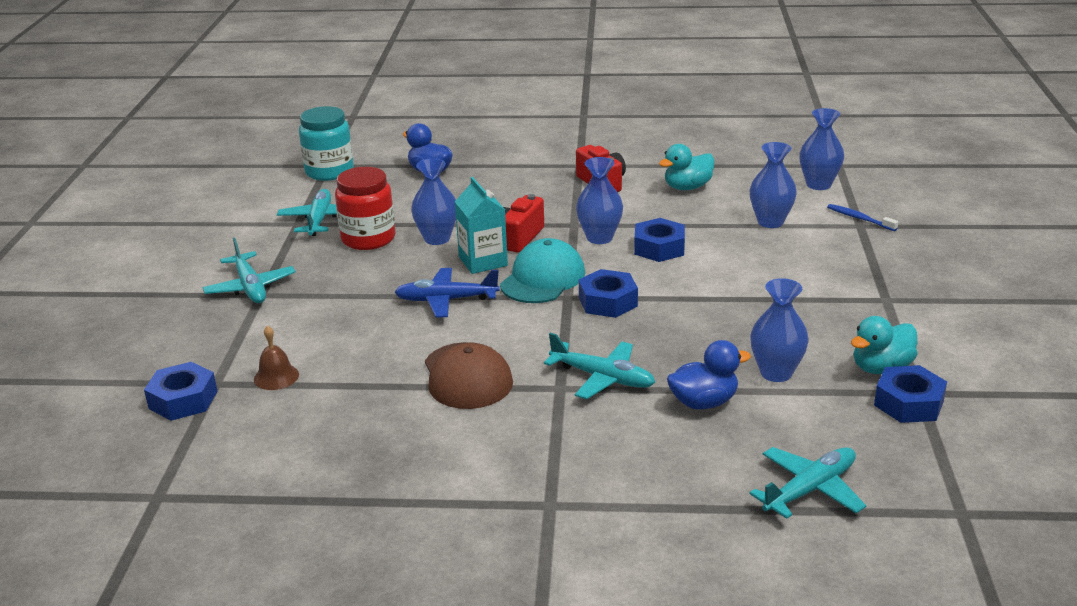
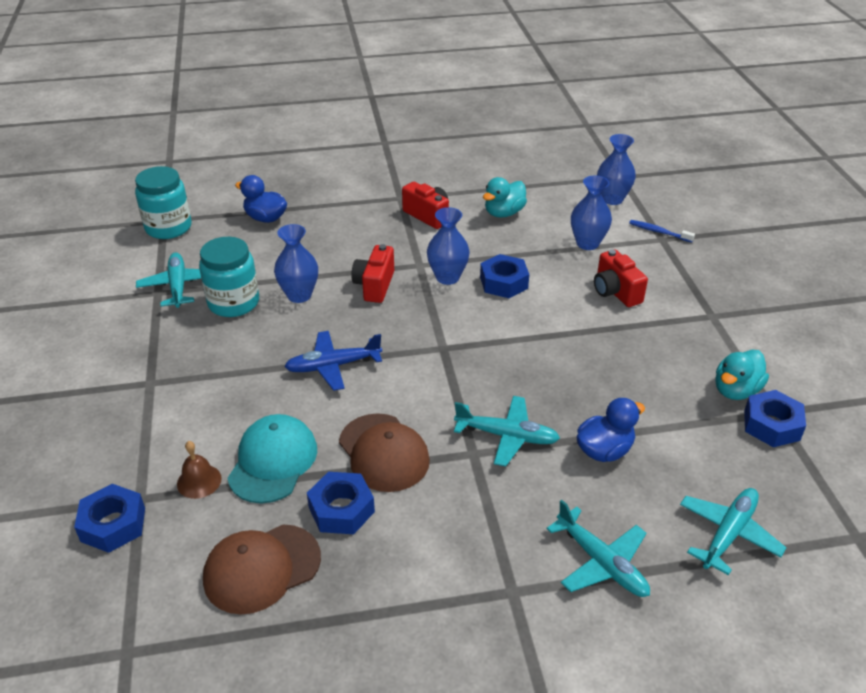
camera: 15 degrees left, 10 degrees up
(250, 287) = (136, 375): turquoise plane -> turquoise plane (601, 562)
(307, 452) = (261, 568): none -> brown cap
(368, 239) = (233, 303): red jar -> turquoise jar
(483, 261) = (351, 316): turquoise carton -> none
(543, 278) = (413, 330): turquoise cap -> turquoise cap (273, 461)
(608, 302) = (480, 349): blue nut -> blue nut (341, 509)
(776, 373) = (653, 408): blue vase -> none
(782, 267) = (615, 292): none -> red camera

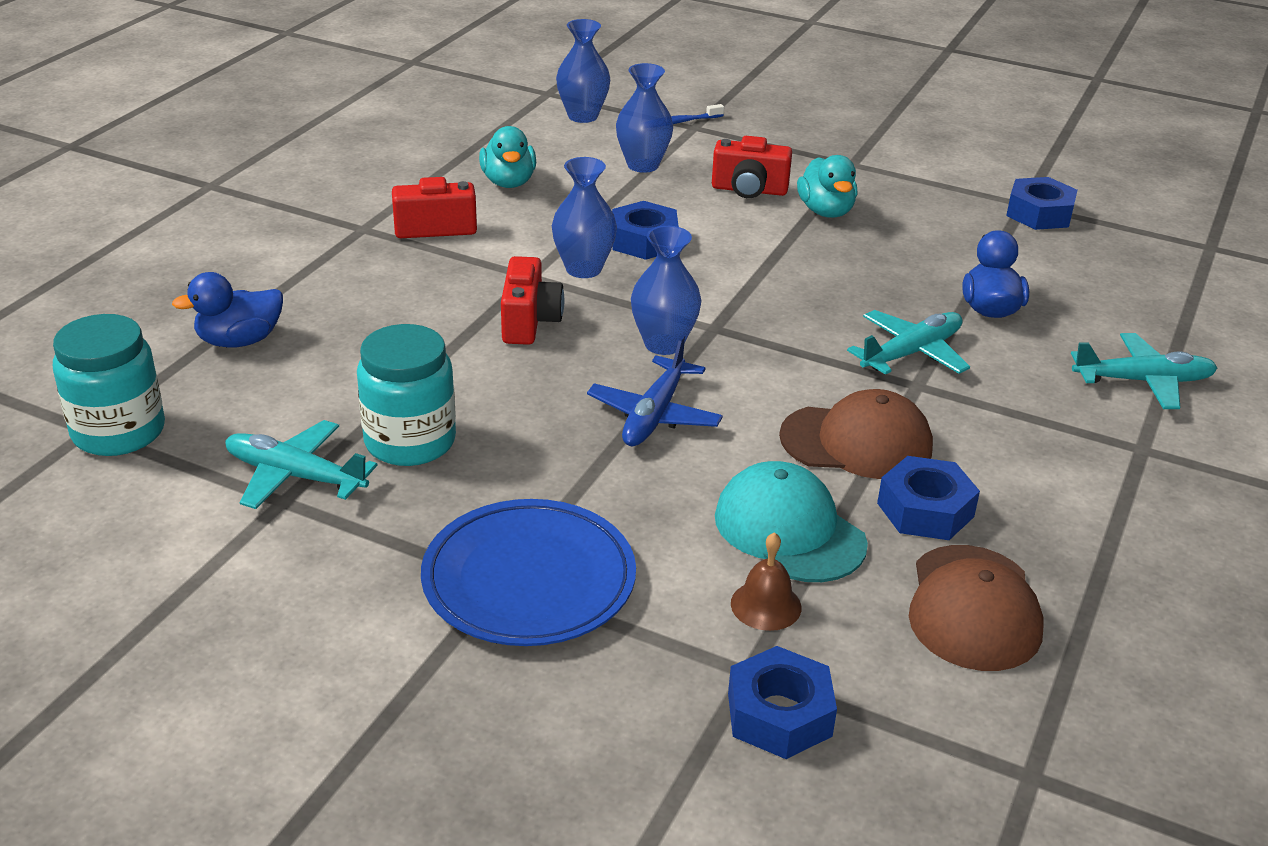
camera: 55 degrees left, 5 degrees down
(157, 391) = (529, 579): none -> blue plate
(299, 295) = (469, 383): blue vase -> blue vase (663, 344)
(374, 286) = (529, 322): red camera -> red camera turned 135 degrees counterclockwise
(728, 534) = (1159, 301): turquoise plane -> none
(736, 390) = (974, 206): turquoise duck -> turquoise duck (826, 211)

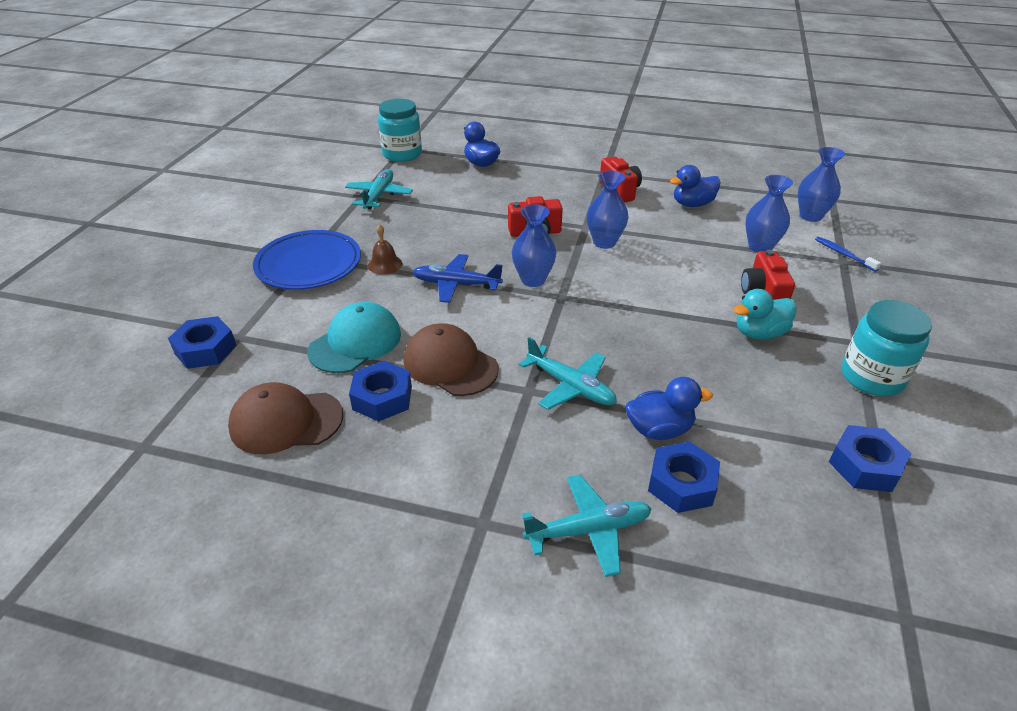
camera: 80 degrees right, 5 degrees up
(410, 441) = (412, 217): turquoise jar -> turquoise jar (872, 377)
(508, 182) = (692, 204): turquoise duck -> blue duck
(644, 241) = (654, 259): blue nut -> blue nut (681, 484)
(766, 605) = (289, 339): brown bell -> brown bell (385, 264)
(856, 442) = (450, 364): brown cap -> brown cap turned 135 degrees clockwise
(1142, 381) = (588, 530): turquoise plane -> turquoise plane turned 90 degrees counterclockwise

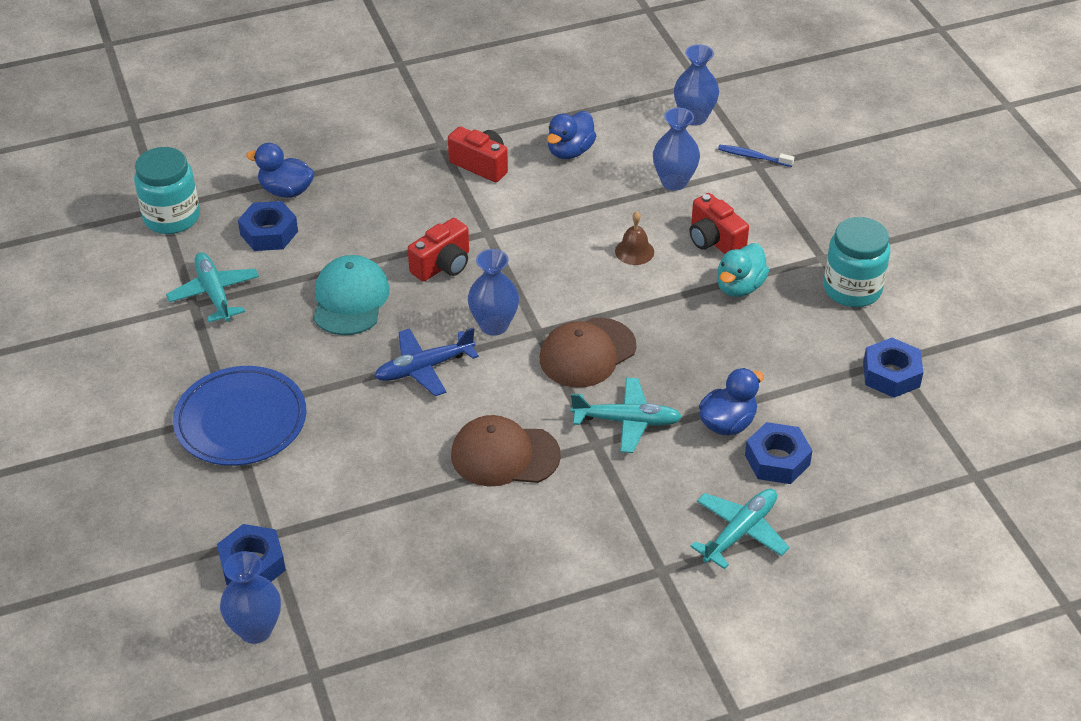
camera: 35 degrees left, 5 degrees up
(286, 421) = (417, 584): brown cap -> brown cap (587, 353)
(355, 342) = (393, 480): turquoise cap -> turquoise cap (350, 299)
(382, 398) = (478, 518): blue nut -> blue nut (269, 233)
(385, 264) = (324, 380): brown bell -> brown bell (634, 251)
(604, 242) = (523, 245): blue vase -> blue vase (255, 630)

